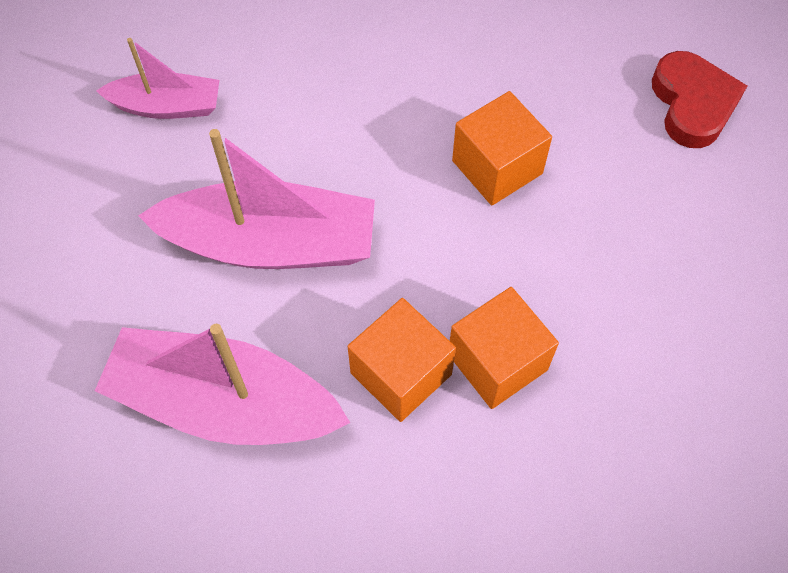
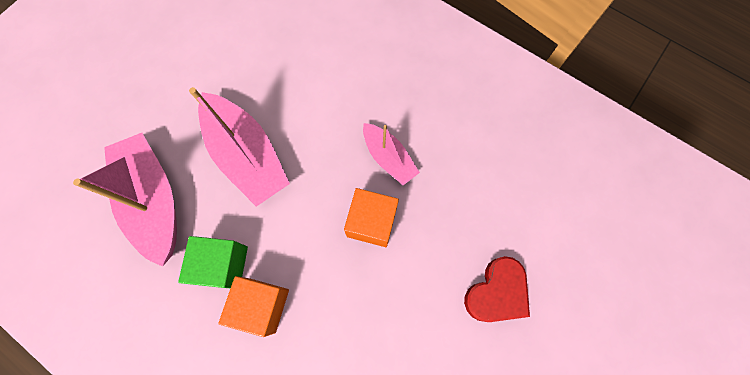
camera: 50 degrees right, 10 degrees up
(166, 106) = (283, 55): pink boat -> pink boat (388, 157)
(401, 373) = (223, 265): orange cube -> green cube

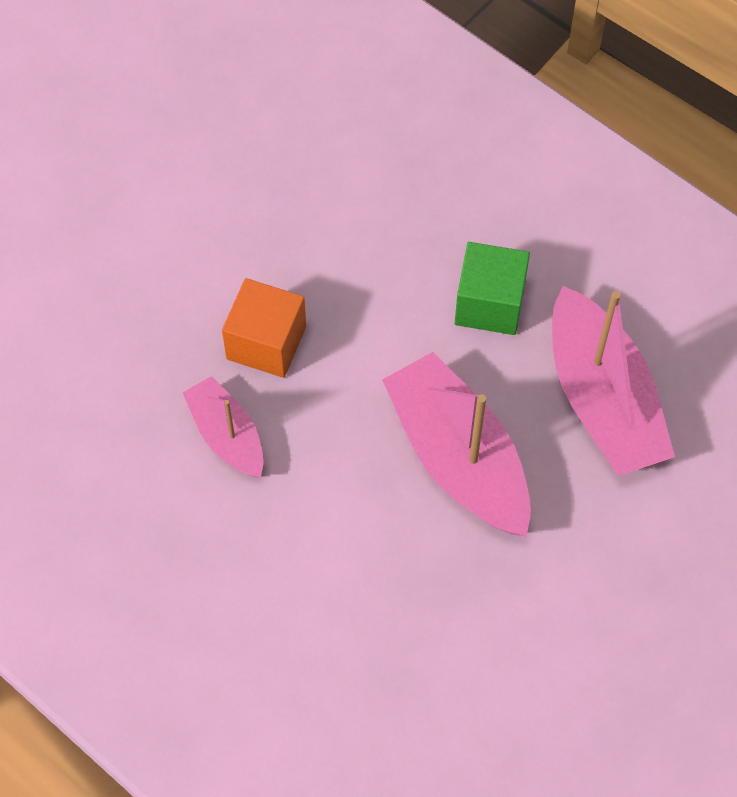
camera: 175 degrees left, 10 degrees down
(262, 305) = (432, 250): orange cube -> none
(497, 292) = (101, 240): red heart -> none

